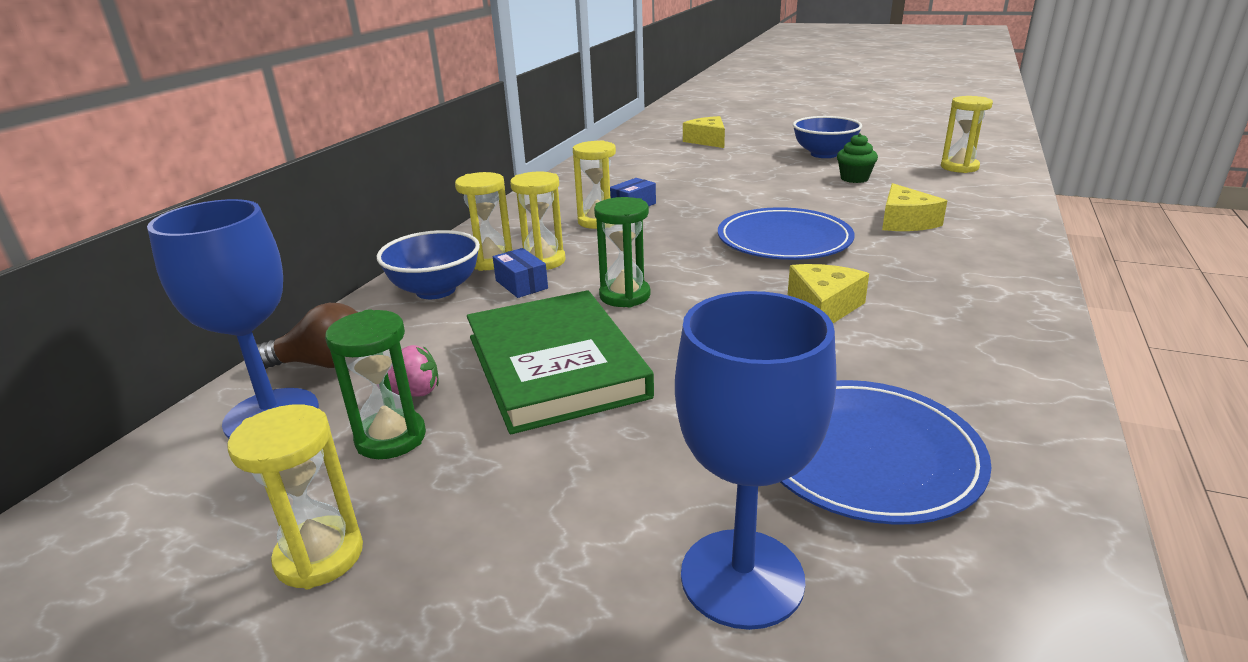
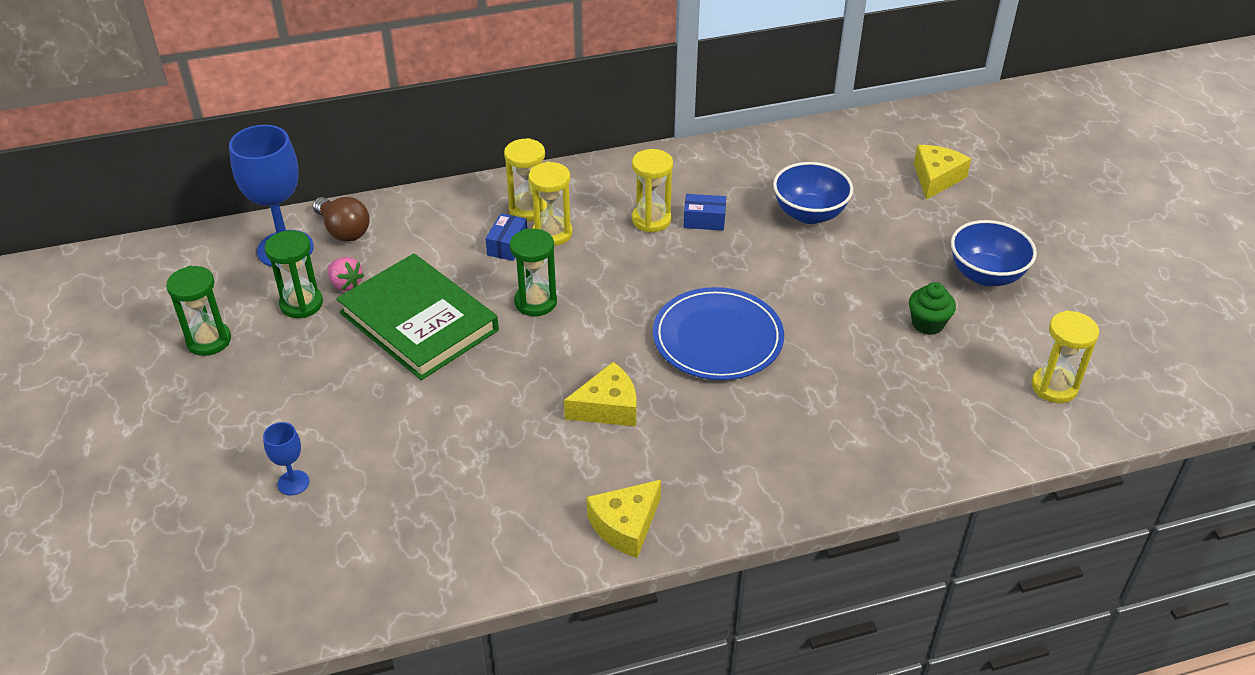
camera: 50 degrees right, 15 degrees up
(319, 556) = (209, 341): yellow hourglass -> green hourglass
(436, 290) = (464, 213): blue bowl -> blue bowl (809, 214)
(555, 366) = (418, 322): green book -> green book turned 75 degrees counterclockwise
(742, 577) = (293, 483): blue goblet -> blue goblet, size x0.47
(866, 454) = (430, 492): blue plate -> none
(905, 222) = (837, 396): yellow cheese -> yellow cheese (625, 525)

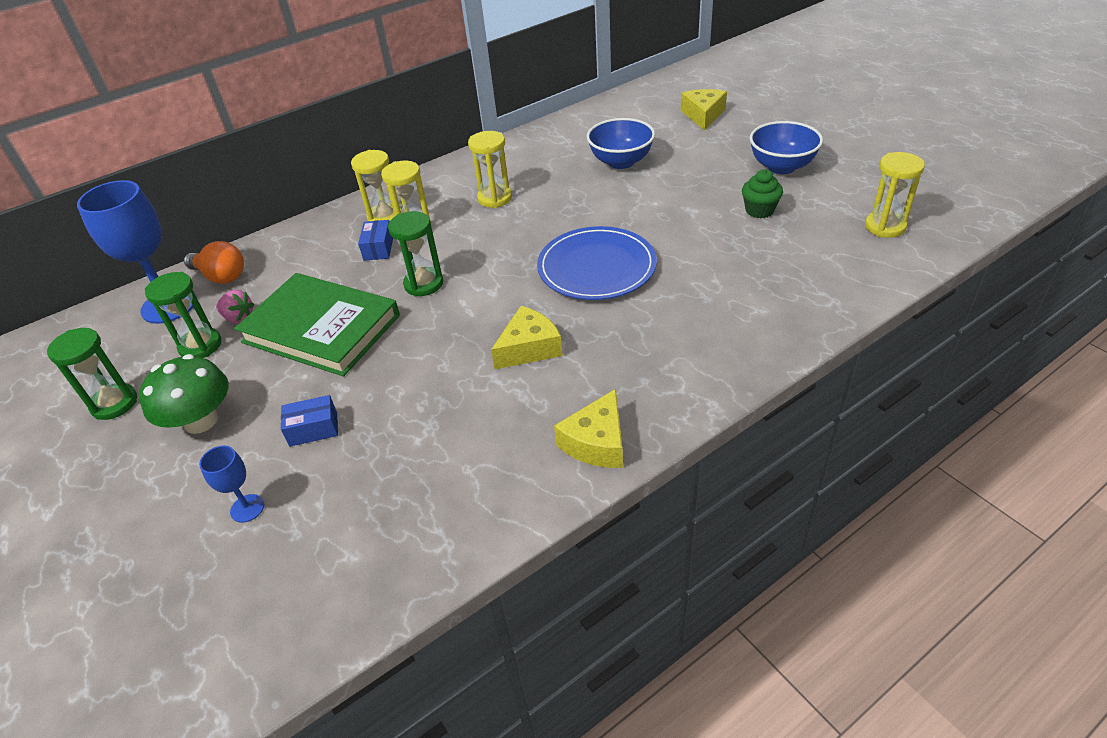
camera: 15 degrees left, 0 degrees up
(279, 383) = (201, 421): none -> green mushroom
(343, 230) = (221, 276): brown light bulb -> orange light bulb
(704, 220) = (539, 187): blue box -> blue box (313, 429)

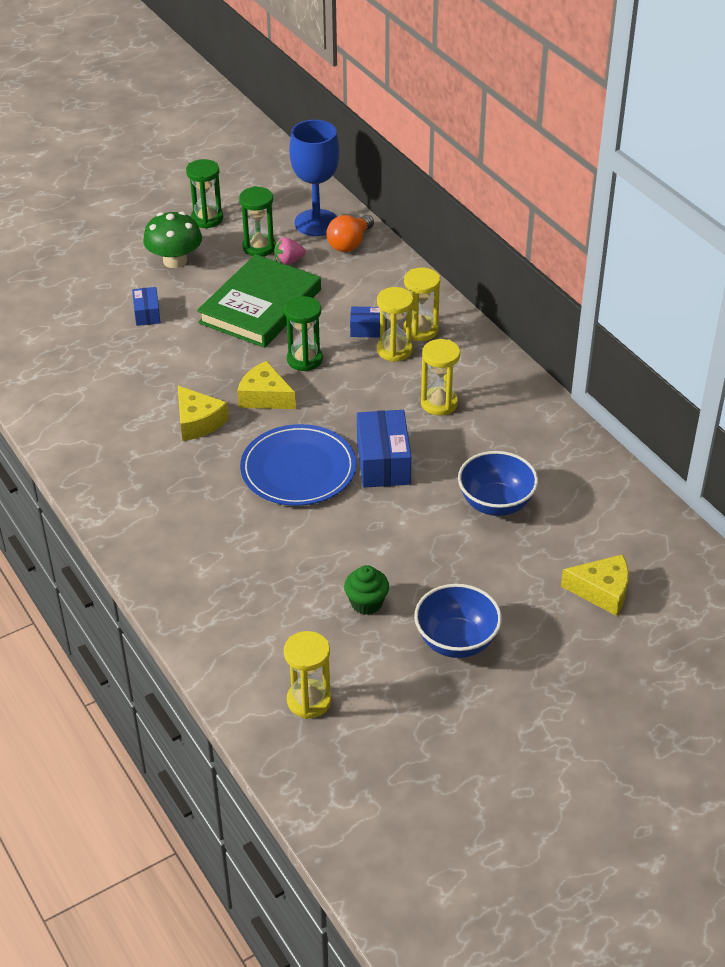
camera: 90 degrees right, 0 degrees up
(239, 318) = (288, 261): pink strawberry -> pink strawberry turned 45 degrees clockwise
(247, 508) = (86, 293): blue goblet -> none
(578, 220) = (383, 462): none -> blue box
(597, 442) = (81, 454): yellow cheese -> yellow cheese (265, 397)

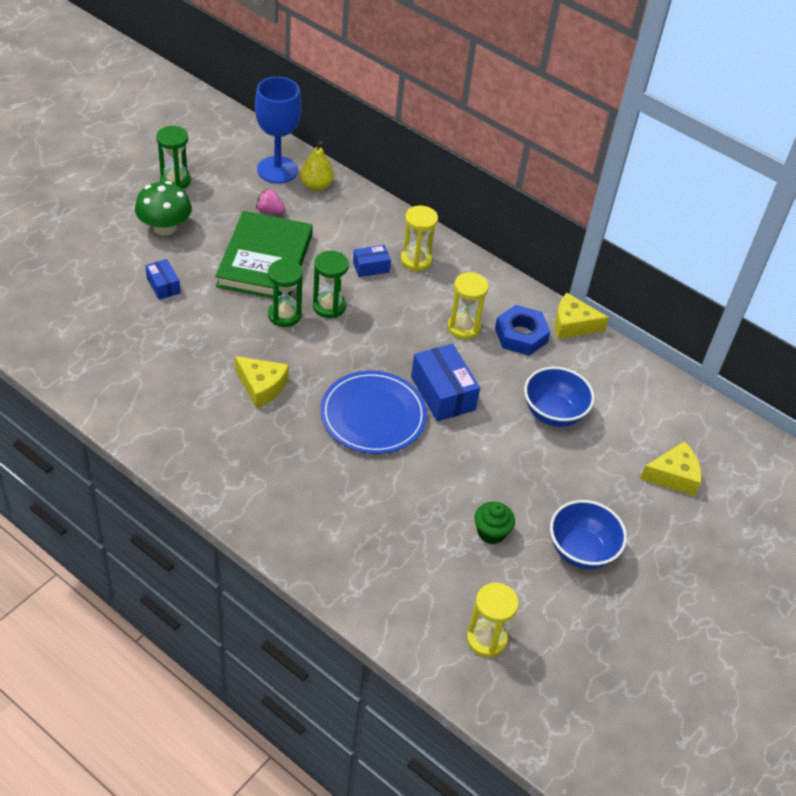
camera: 25 degrees left, 5 degrees up
(259, 247) = (236, 202): green hourglass -> green hourglass (284, 315)
(265, 397) = (310, 350): yellow cheese -> yellow cheese (572, 325)
(288, 261) = (270, 212): pink strawberry -> pink strawberry turned 60 degrees clockwise
(350, 243) = (316, 186): orange light bulb -> yellow pear
(394, 350) = (402, 283): yellow hourglass -> none
(499, 421) = (521, 335): none -> blue nut

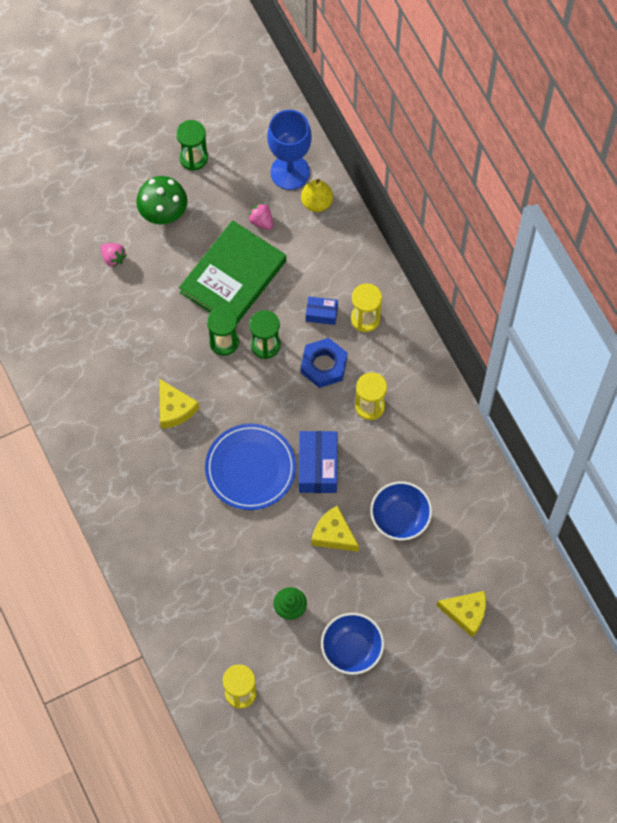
camera: 30 degrees right, 20 degrees up
(129, 276) = (113, 258): none -> pink strawberry
(163, 285) = (137, 277): blue box -> none
(521, 335) = (415, 431): blue nut -> blue nut (324, 365)
(572, 325) = (468, 435): yellow cheese -> yellow cheese (333, 534)

